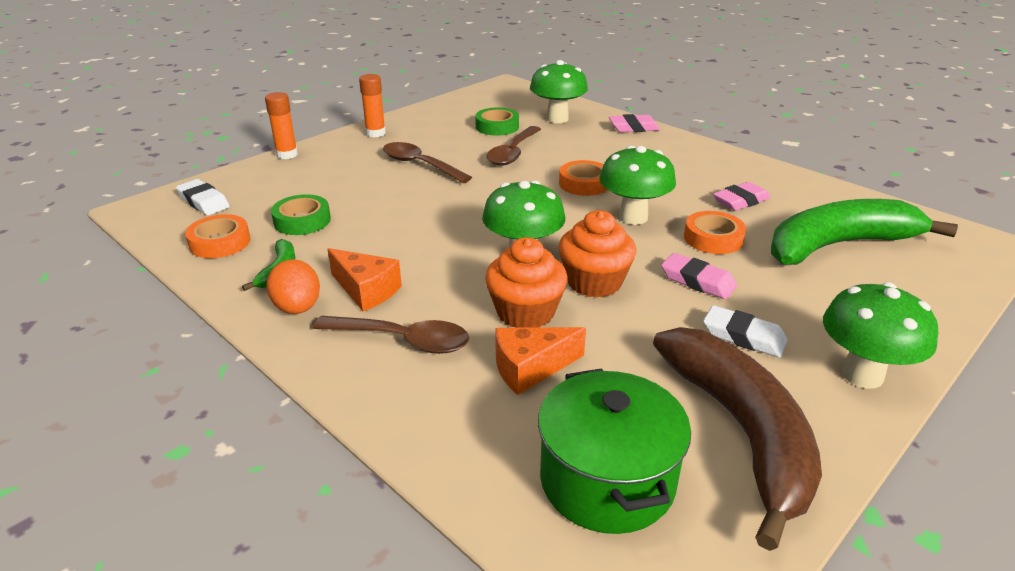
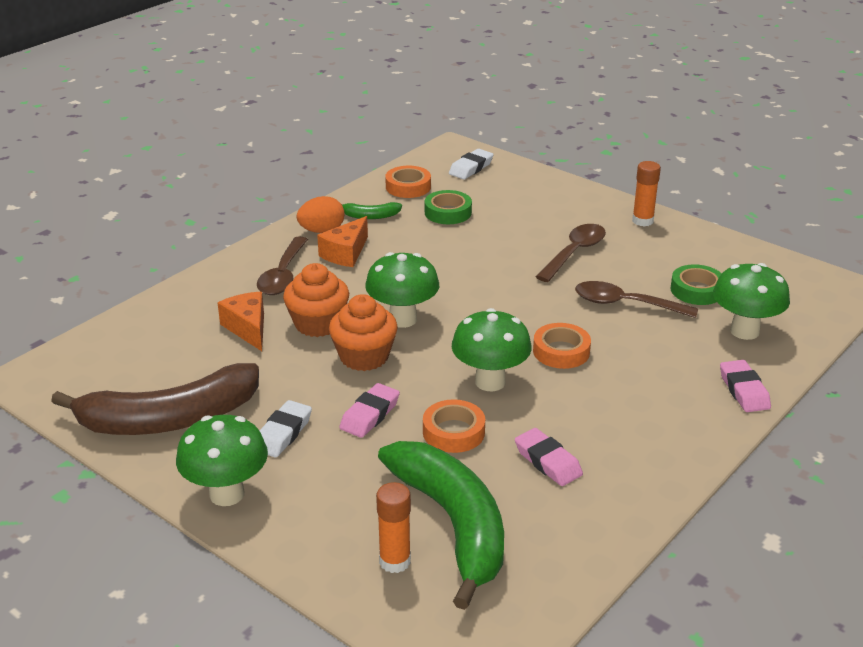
camera: 85 degrees right, 0 degrees up
(287, 155) = (572, 185): orange glue stick -> orange glue stick (395, 561)
(607, 480) = (136, 360): green pot -> none

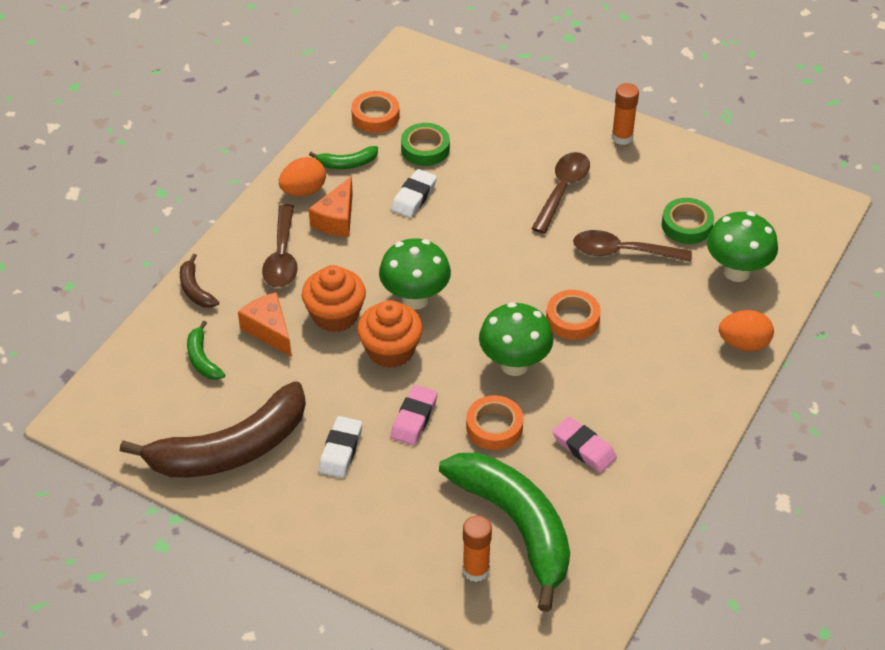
camera: 10 degrees left, 15 degrees up
(173, 344) = (202, 359): none -> green banana
(189, 291) = (195, 290): none -> brown banana
(227, 494) = (311, 523): green mushroom -> none
(471, 168) = (434, 80): white eraser -> white eraser (414, 197)
(744, 390) = (743, 343): pink eraser -> orange egg

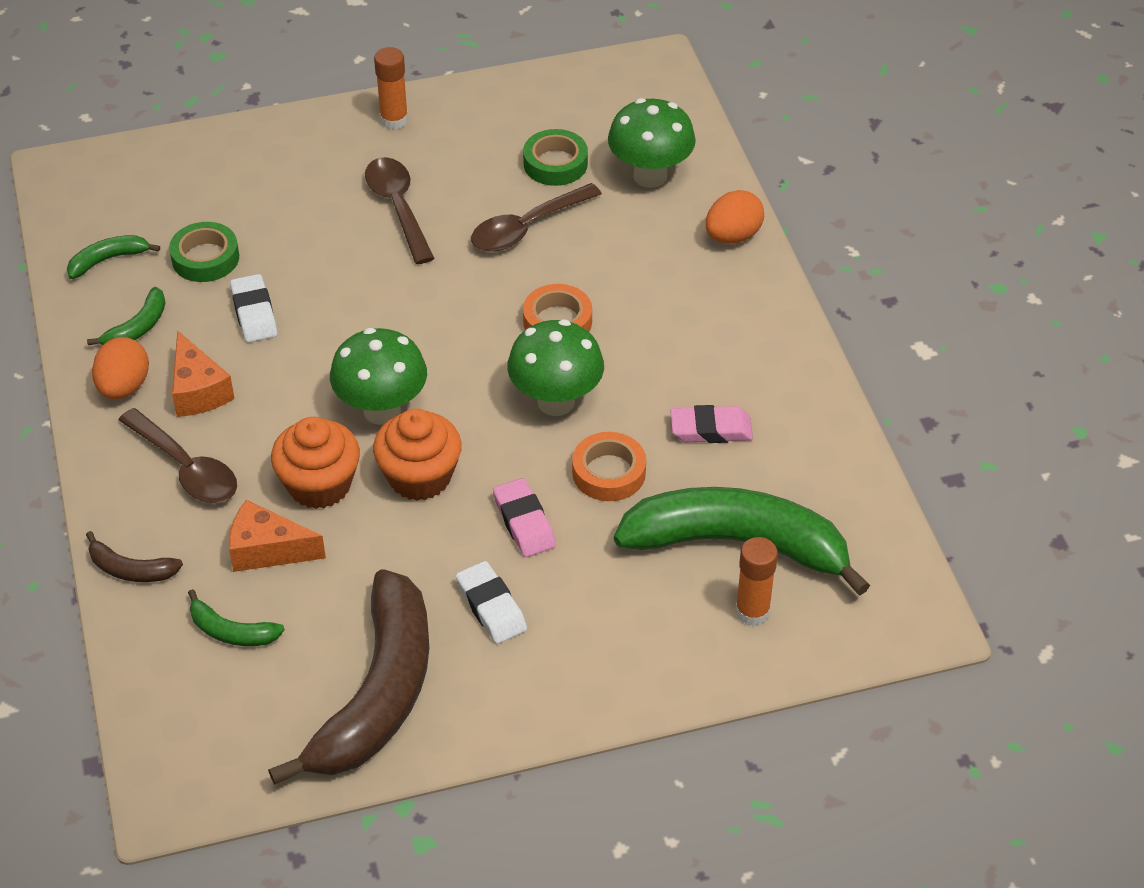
camera: 45 degrees left, 0 degrees up
(375, 116) = (108, 260): orange tape -> green banana

